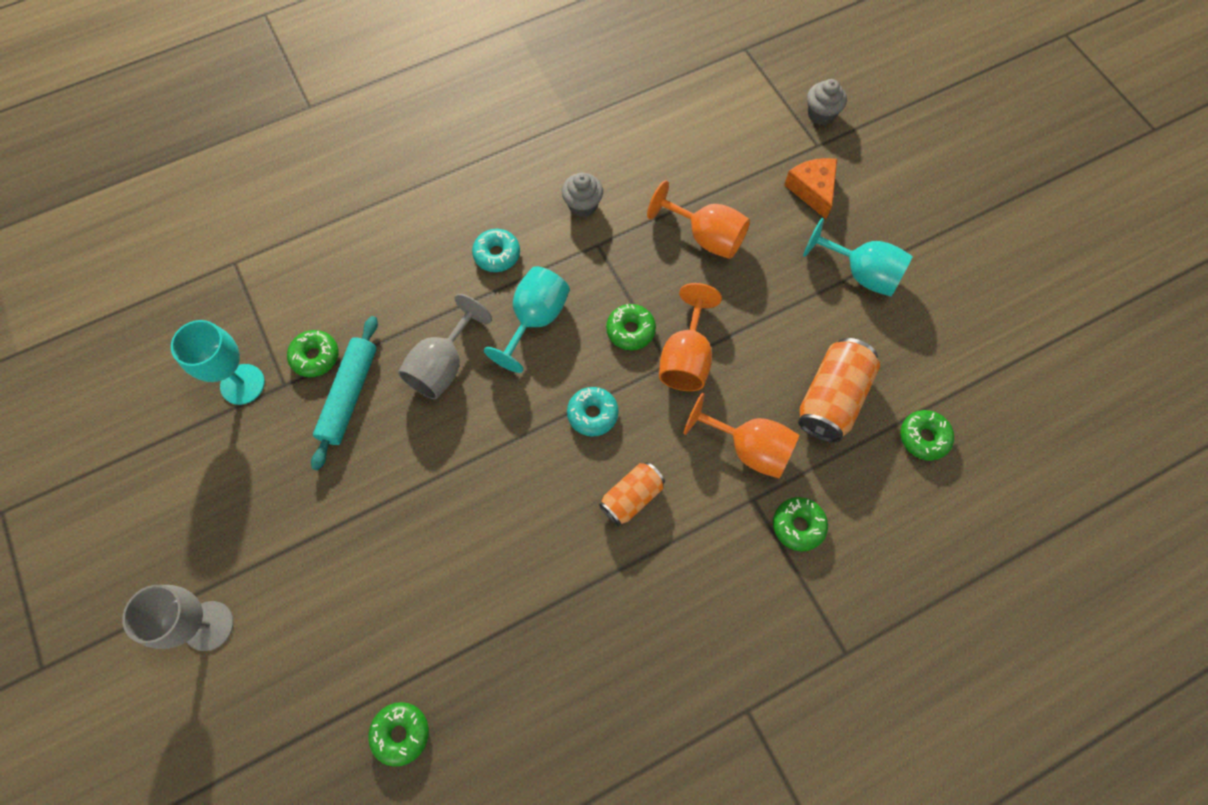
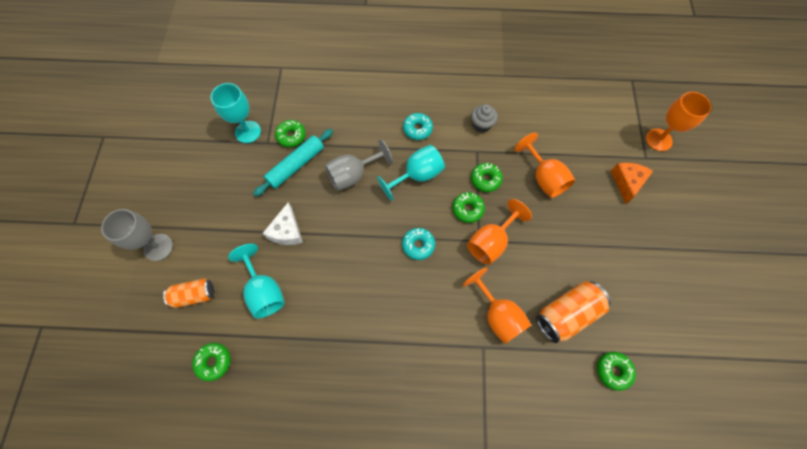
camera: 30 degrees right, 0 degrees up
(394, 495) = (287, 231): none -> white cheese
(631, 497) = (412, 305): orange can -> orange can (194, 295)
(798, 525) = (501, 378): green donut -> green donut (485, 179)
(821, 114) = (658, 140): grey cupcake -> orange goblet
(861, 273) = (630, 248): turquoise goblet -> turquoise goblet (264, 291)

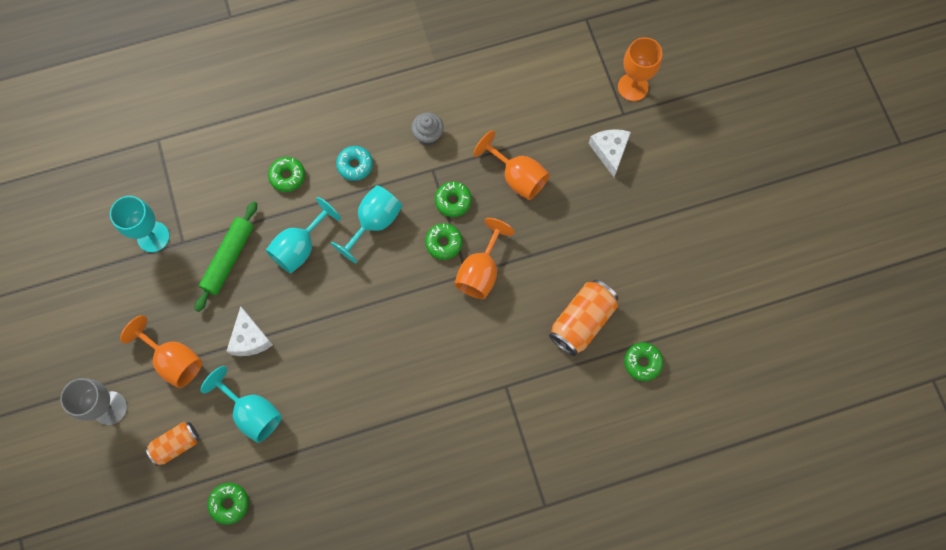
camera: 20 degrees left, 5 degrees up
(291, 136) = (208, 224): green donut -> green donut (287, 176)
(296, 165) = (229, 258): turquoise rolling pin -> green rolling pin
(353, 175) = (300, 247): grey goblet -> turquoise goblet
(418, 245) = (402, 303): turquoise donut -> none
(498, 315) = (511, 348): orange goblet -> orange goblet (174, 360)
(627, 182) = (609, 151): orange cheese -> white cheese

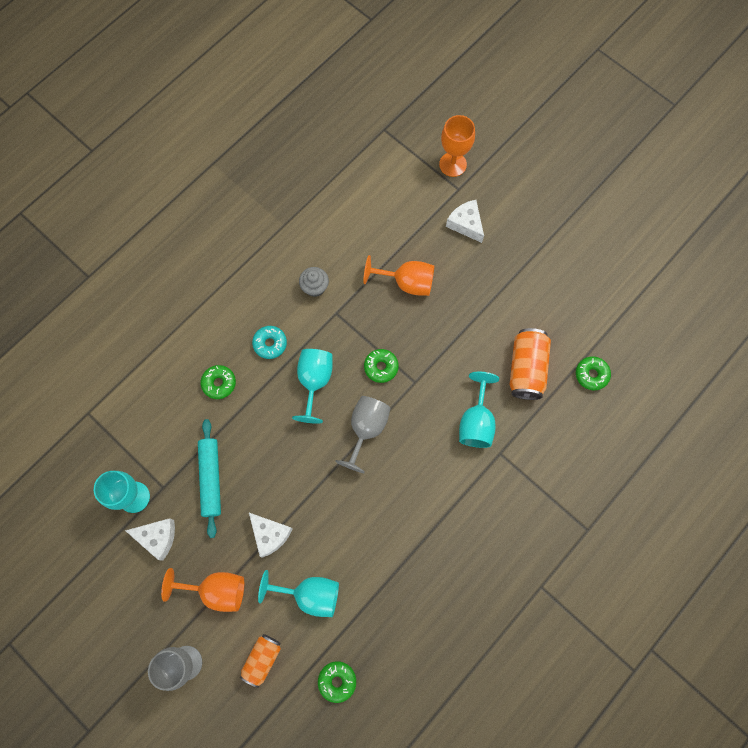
camera: 30 degrees left, 0 degrees up
(152, 284) = (157, 537): none -> white cheese
(229, 258) = (211, 478): green rolling pin -> turquoise rolling pin
(300, 247) = (266, 435): turquoise goblet -> turquoise goblet (476, 422)
(394, 293) = (366, 429): none -> grey goblet
(453, 201) = (367, 329): green donut -> none
(481, 271) = (424, 373): orange goblet -> none

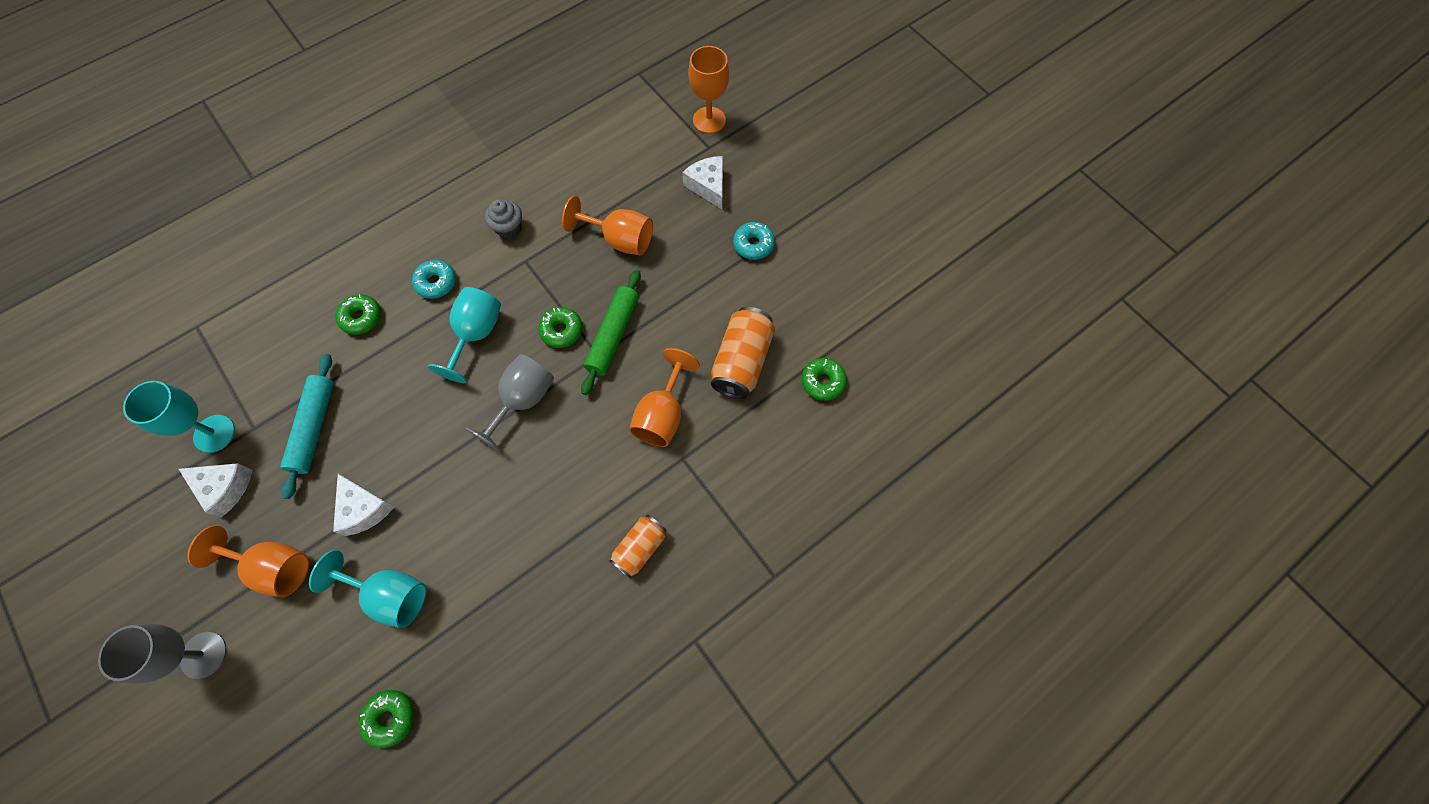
camera: 10 degrees right, 5 degrees down
(262, 659) = (302, 669): orange can -> orange can (640, 548)
(422, 364) = (613, 335): none -> green rolling pin
(476, 422) = (662, 414): turquoise goblet -> orange goblet
(513, 269) = (753, 244): none -> turquoise donut

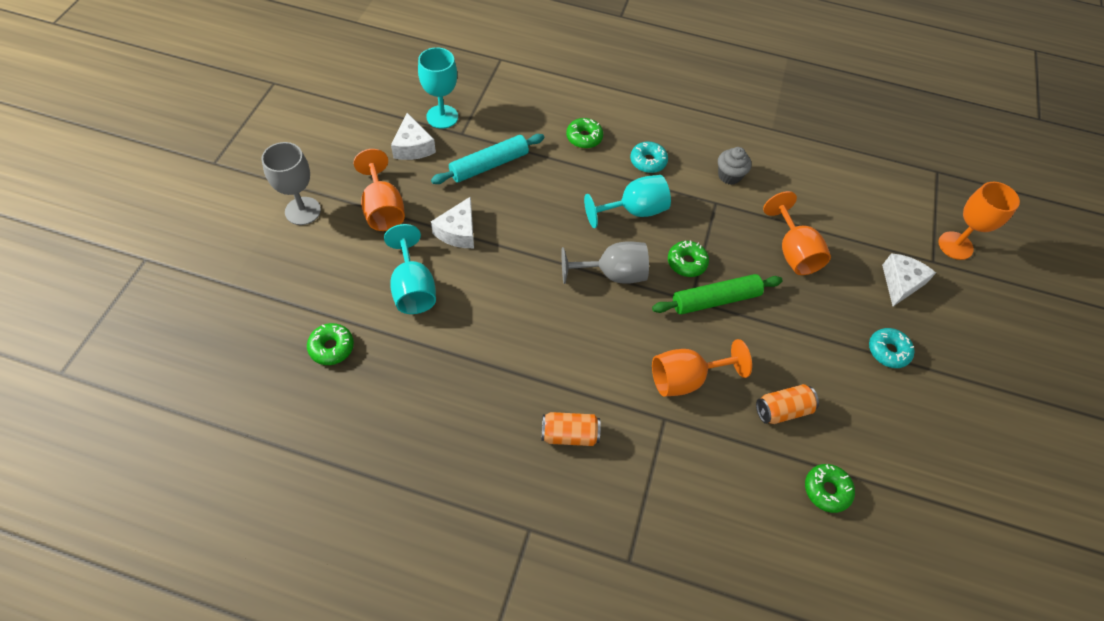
camera: 50 degrees right, 10 degrees down
(742, 361) = (782, 410): orange can -> orange can, size x0.64

